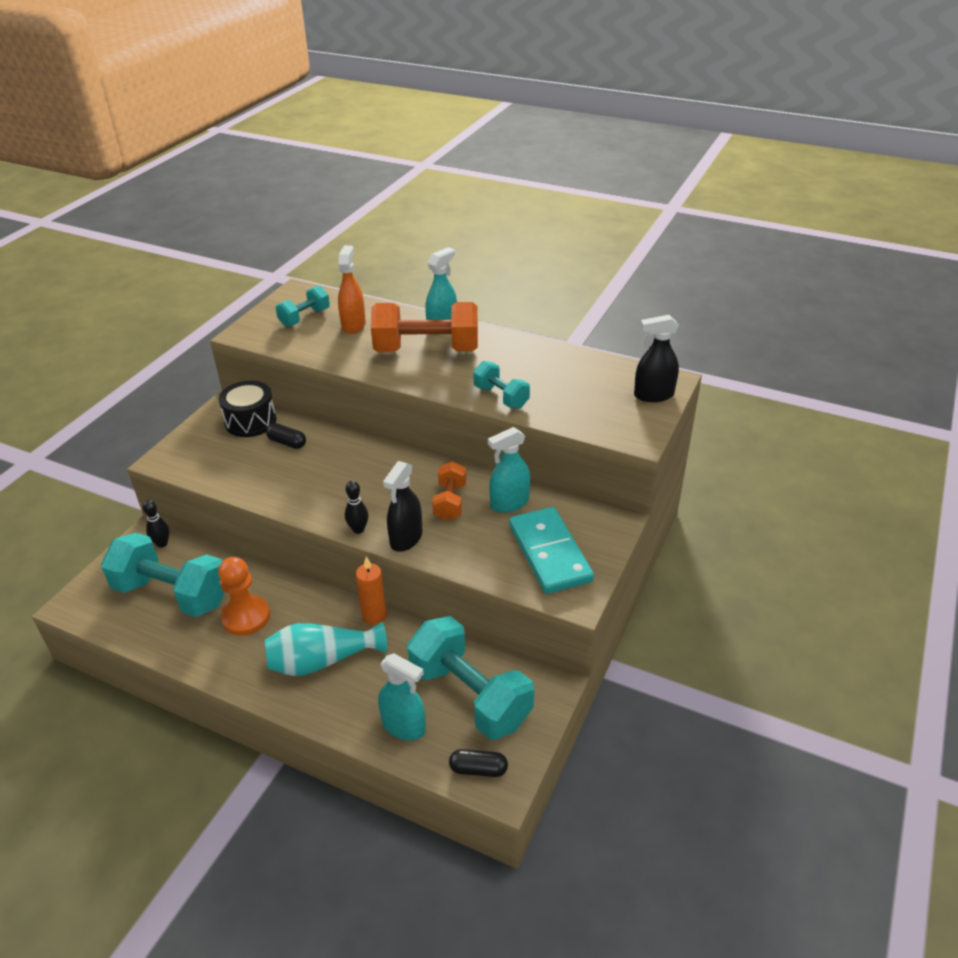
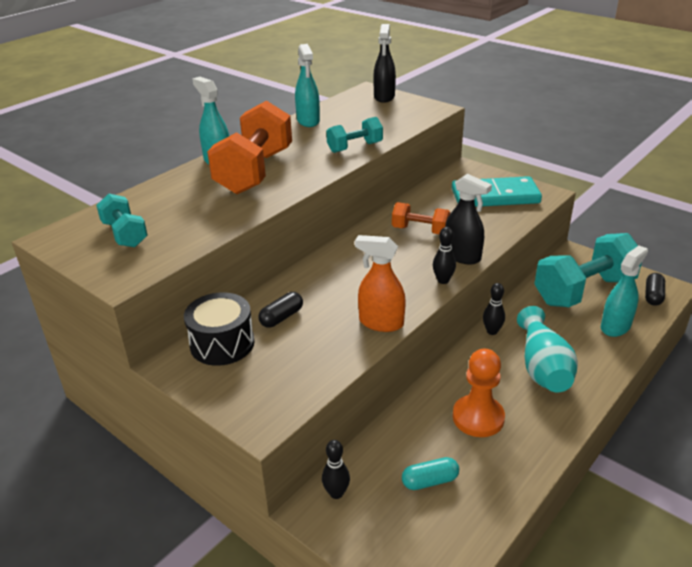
camera: 75 degrees left, 5 degrees down
(172, 594) = (430, 481): turquoise dumbbell -> turquoise capsule
(353, 325) = (171, 205): orange spray bottle -> orange spray bottle (381, 323)
(374, 616) = (492, 331): orange candle -> black bowling pin
(509, 503) = (431, 205): turquoise spray bottle -> turquoise spray bottle (308, 121)

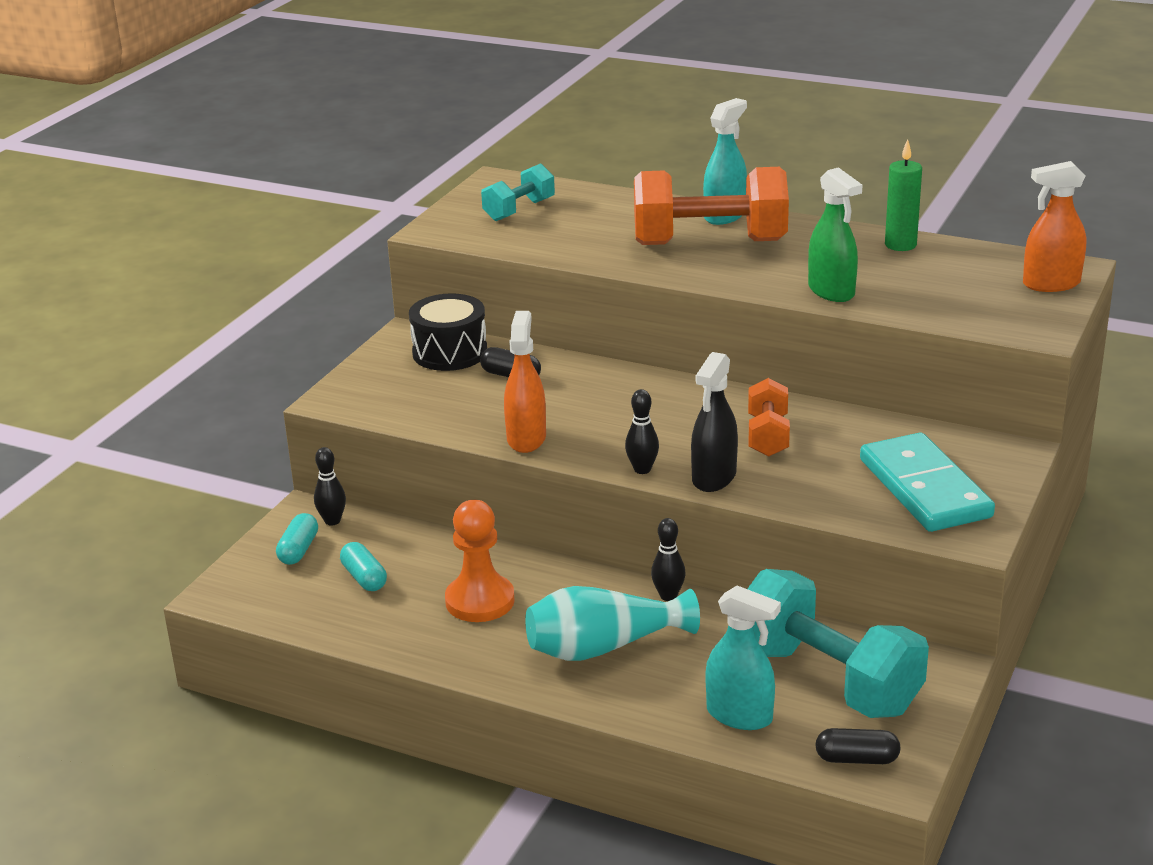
camera: 75 degrees right, 5 degrees down
(308, 121) = (900, 245): turquoise spray bottle -> green candle
(355, 147) = (831, 291): turquoise dumbbell -> green spray bottle
(373, 522) = (298, 550): none -> turquoise capsule
(384, 97) = (1051, 284): black spray bottle -> orange spray bottle

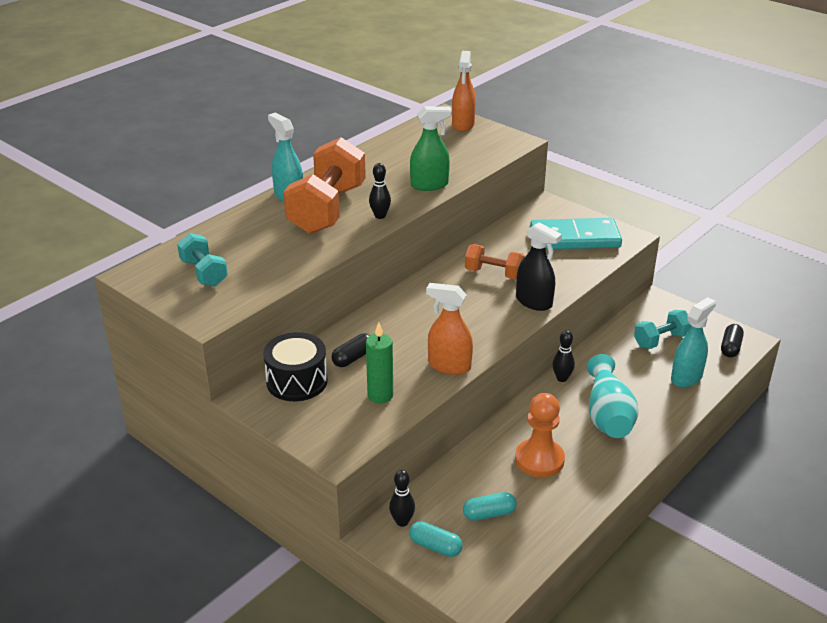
camera: 75 degrees left, 5 degrees up
(642, 469) = (512, 326): black bowling pin -> black bowling pin (380, 216)
(827, 680) = (661, 340): turquoise dumbbell -> turquoise dumbbell, size x0.52
(900, 245) = (381, 152): green candle -> green candle (380, 395)

